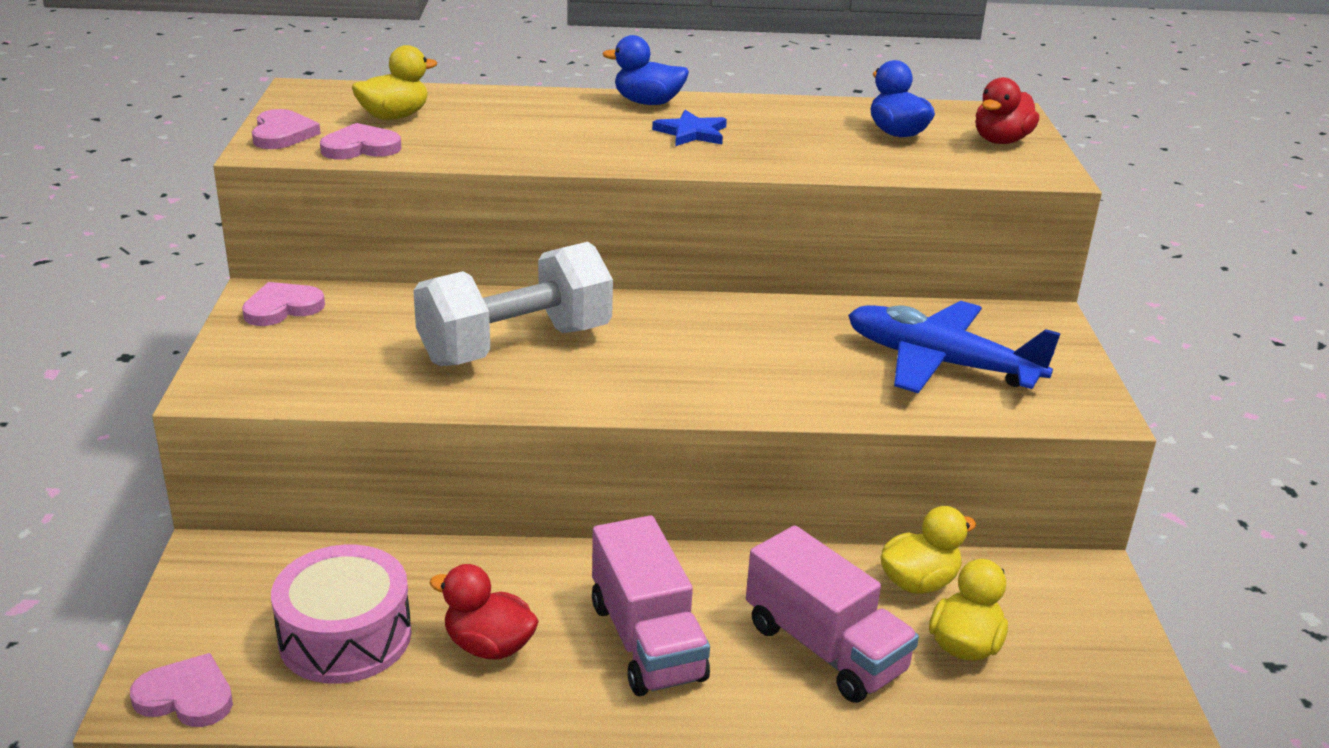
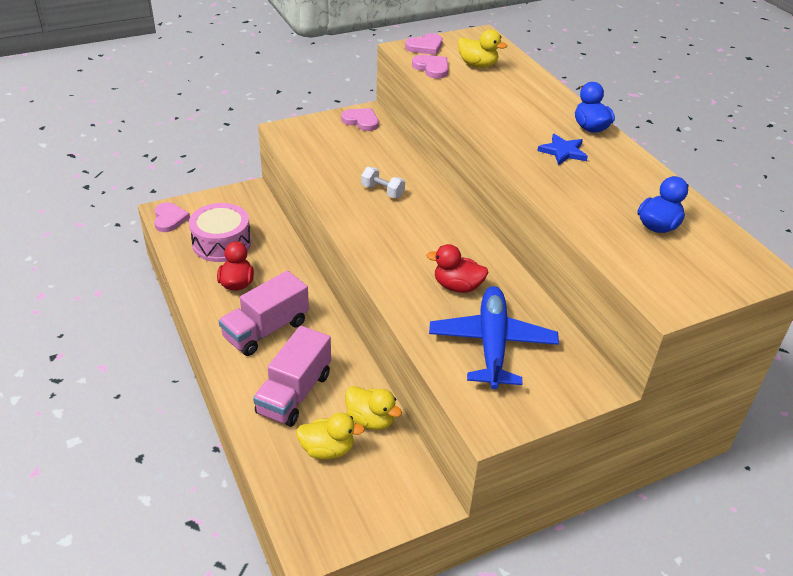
camera: 65 degrees right, 10 degrees up
(516, 345) = (382, 191): white dumbbell -> white dumbbell, size x0.43
(1001, 141) = (702, 273): red duck -> red duck (457, 286)

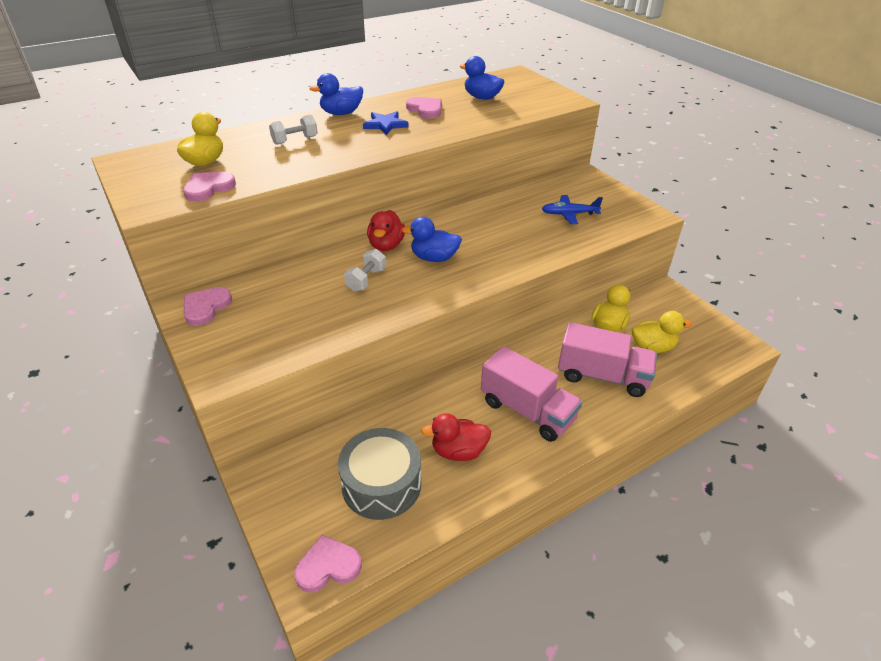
camera: 95 degrees left, 0 degrees up
(221, 243) = (381, 484): pink drum -> grey drum
(327, 450) = (652, 347): yellow duck -> yellow duck turned 90 degrees clockwise
(411, 231) = (434, 258): none -> blue duck
(425, 46) = (145, 194): pink heart -> pink heart (425, 110)
(457, 286) = (507, 230): red duck -> red duck (386, 245)
(492, 344) = (569, 214): blue plane -> blue plane, size x0.54
(521, 103) = (295, 140): none -> white dumbbell

